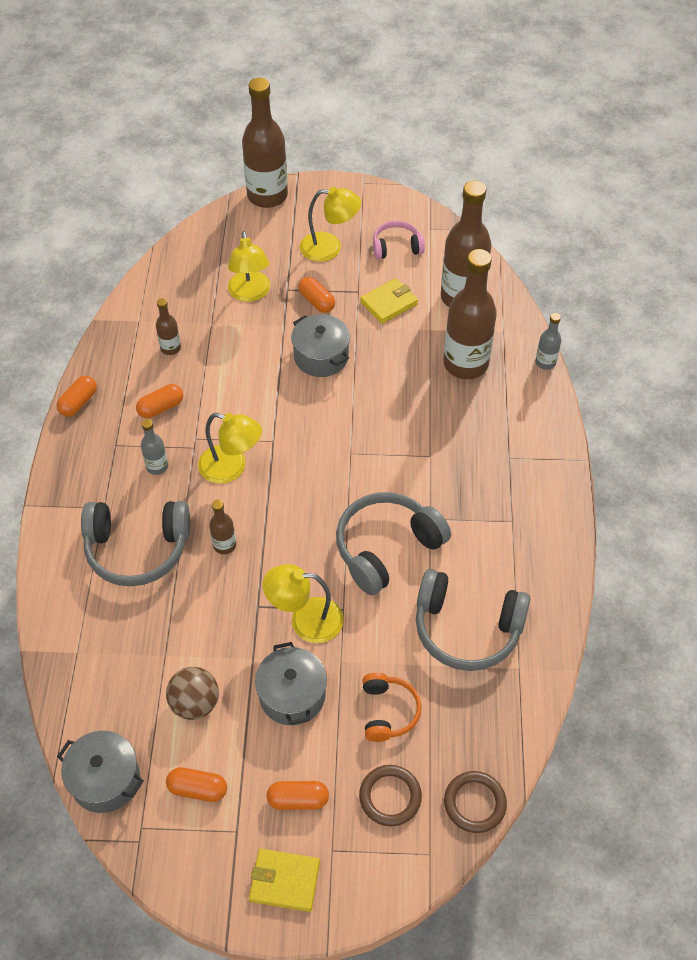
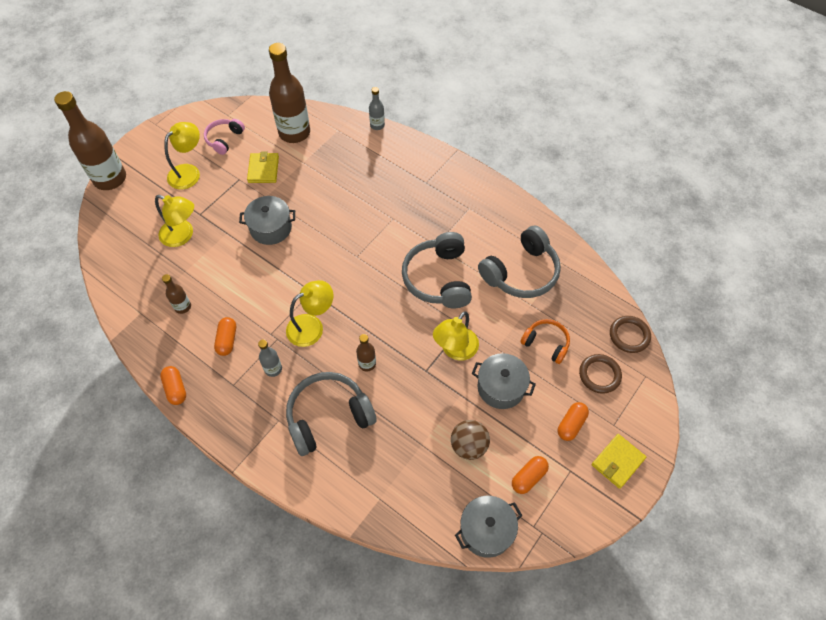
camera: 55 degrees left, 5 degrees up
(137, 549) = (328, 417): grey headphones -> grey headphones turned 150 degrees counterclockwise
(317, 301) = (225, 204): orange capsule -> none
(465, 364) = (344, 161): brown bottle -> none

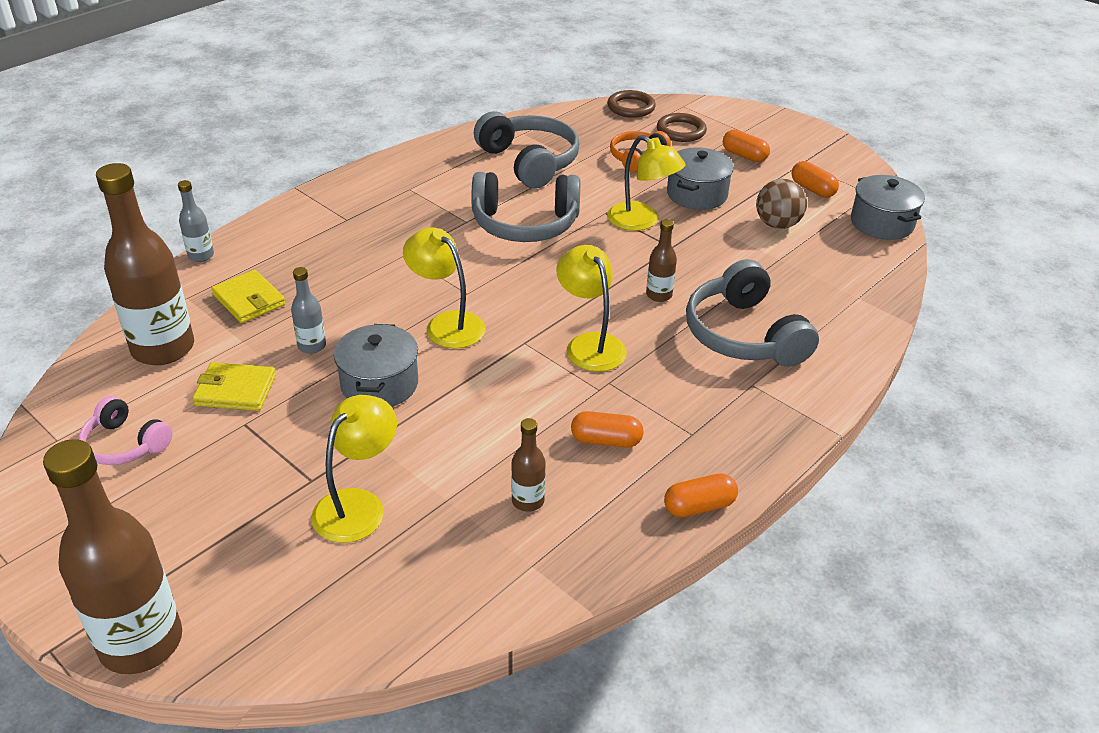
camera: 85 degrees left, 20 degrees down
(189, 172) = (190, 498): yellow lamp -> yellow lamp (447, 324)
(273, 369) = (664, 388): grey bottle -> grey bottle (312, 346)
(618, 462) = (786, 135): yellow wallet -> yellow wallet (249, 300)

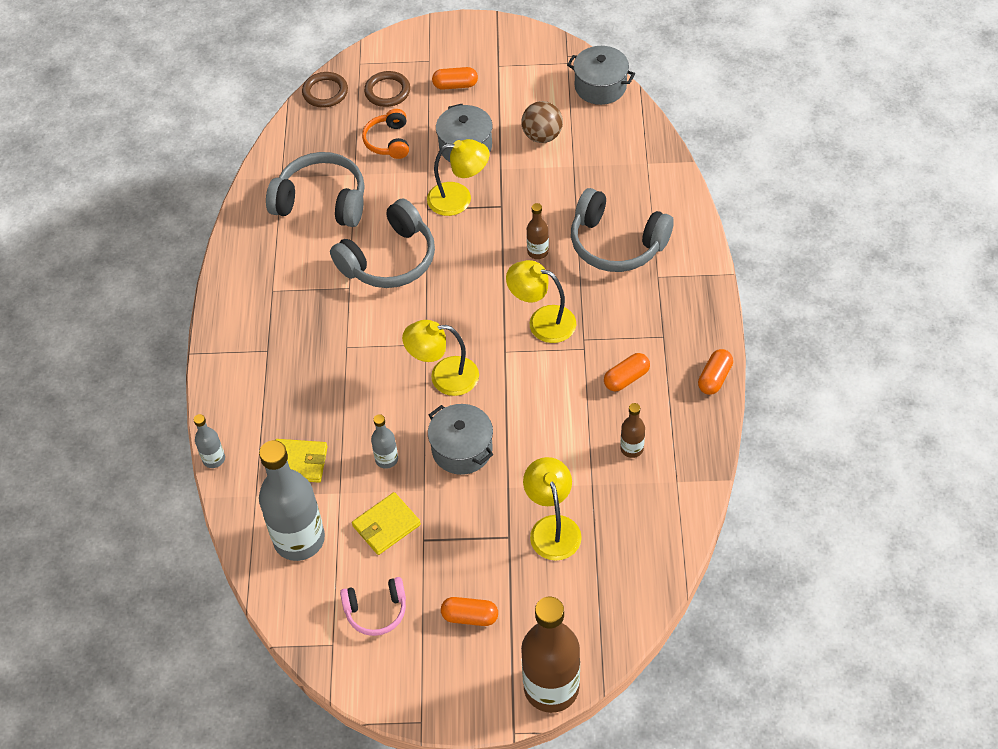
camera: 40 degrees left, 15 degrees up
(163, 348) = (299, 539): brown bottle -> grey bottle
(812, 189) = (530, 86): orange capsule -> orange capsule (470, 616)

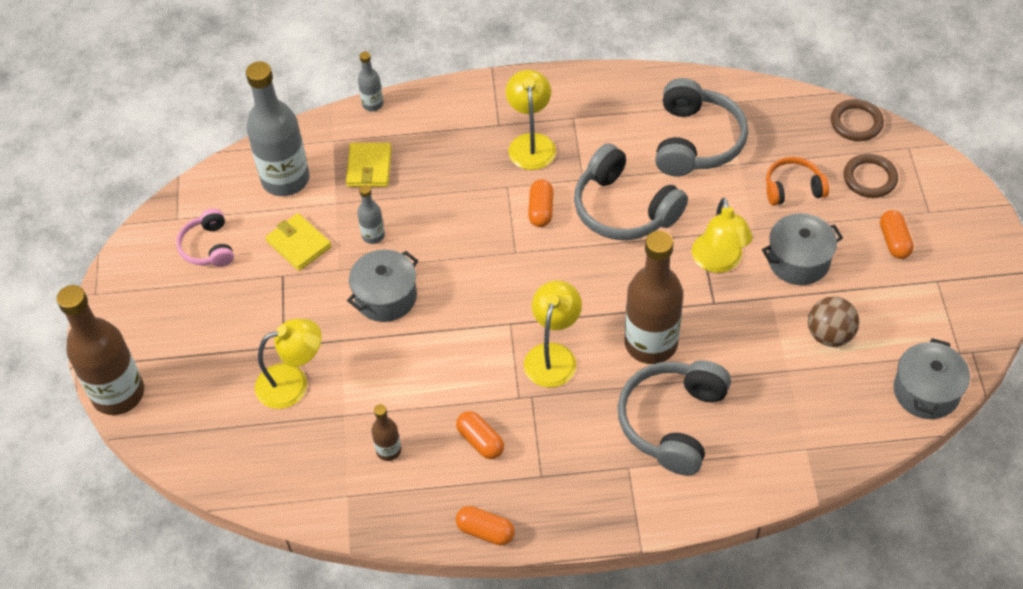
camera: 85 degrees right, 0 degrees up
(444, 376) = (475, 272): yellow lamp -> yellow lamp (531, 143)
(470, 616) = (197, 321): orange capsule -> orange capsule (541, 210)
(538, 252) = (651, 343): brown bottle -> brown bottle, size x2.18

